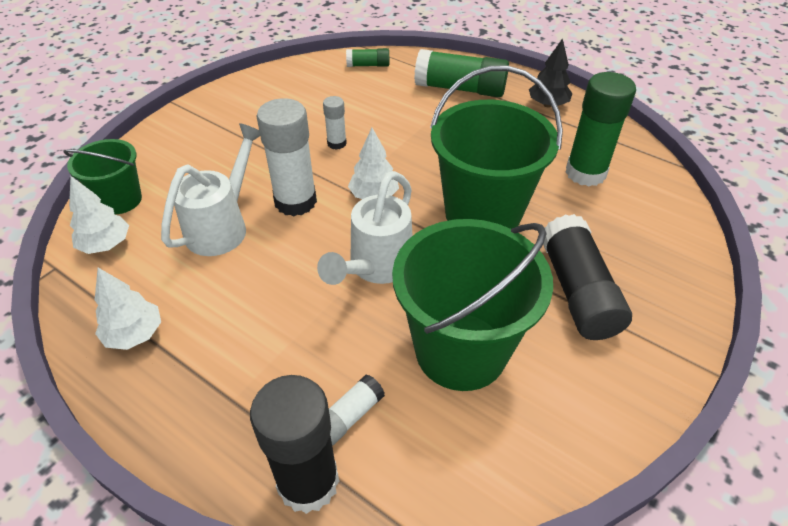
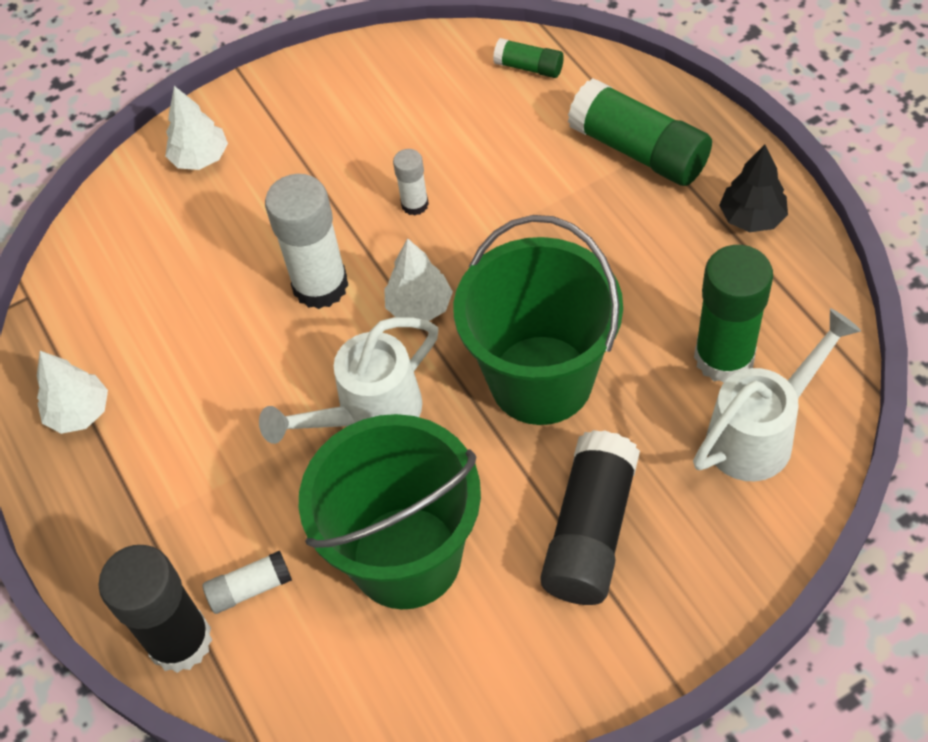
camera: 30 degrees right, 10 degrees up
(106, 245) = (87, 282): white tree -> white tree (200, 158)
(120, 200) = (123, 220): green bucket -> none
(223, 225) = (222, 295): white watering can -> white watering can (761, 432)

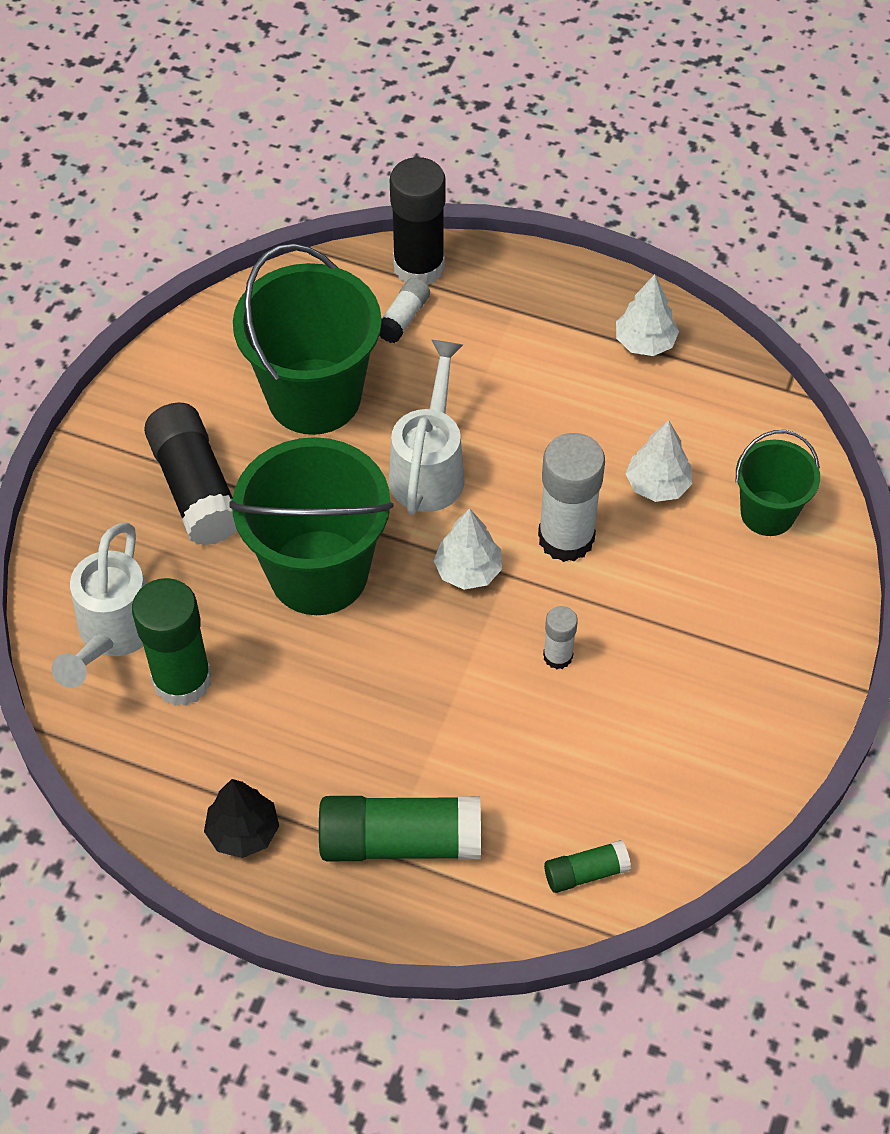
camera: 135 degrees right, 0 degrees up
(158, 213) = (767, 513): none -> green bucket
(200, 158) = (791, 581): white tree -> white tree (657, 485)

